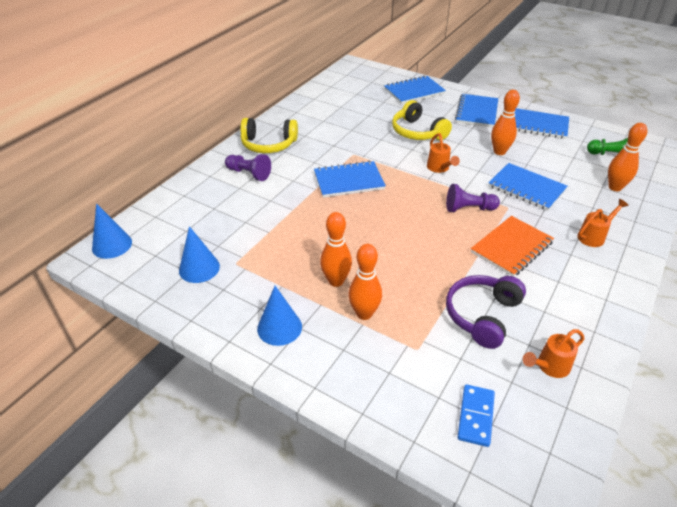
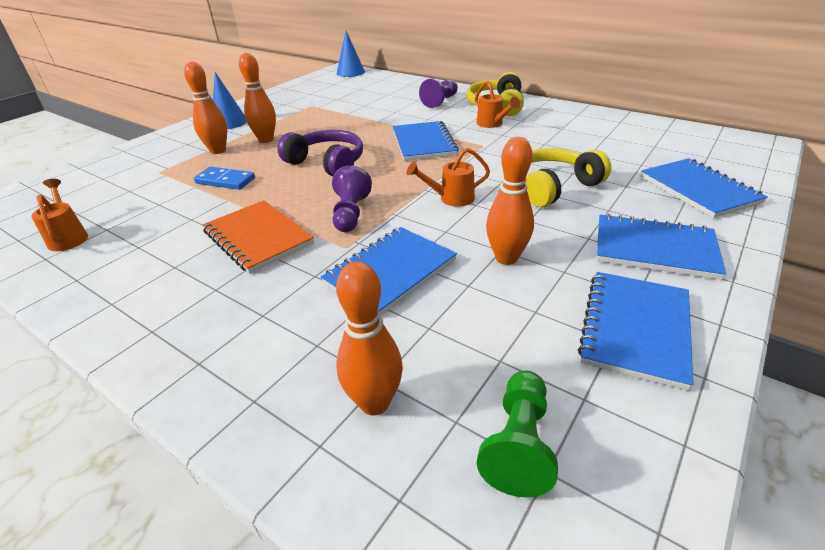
camera: 95 degrees right, 5 degrees down
(199, 268) = (311, 96): blue cone -> none
(475, 416) = (67, 192): blue domino -> blue domino (225, 181)
(482, 315) = (167, 206): purple headphones -> purple headphones (327, 163)
(594, 236) = (239, 325): orange watering can -> orange watering can (492, 124)

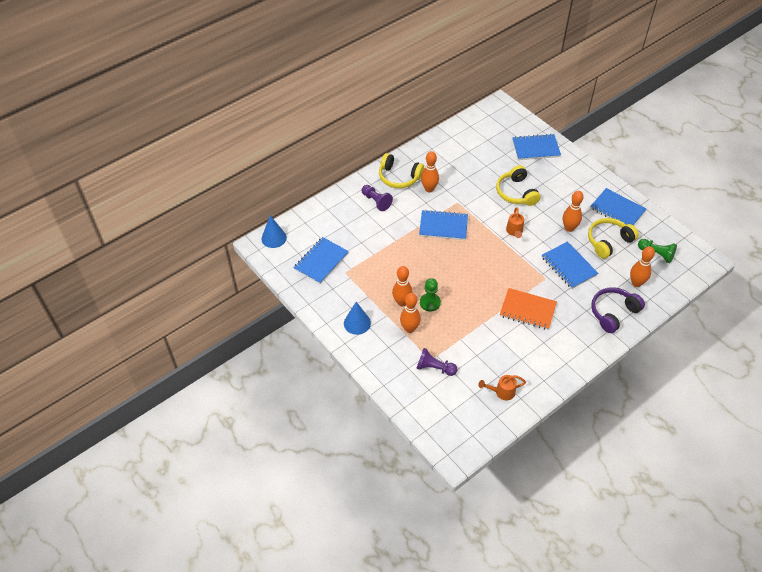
camera: 75 degrees left, 15 degrees up
(225, 181) = (458, 324): blue domino -> none
(258, 237) = (527, 310): orange notebook -> orange notebook turned 45 degrees clockwise
(267, 156) = (430, 303): none -> green pawn
(327, 163) = (453, 274): purple headphones -> purple headphones (613, 312)
(350, 213) = (516, 272): purple pawn -> purple pawn (434, 368)
(492, 124) = (429, 189): orange watering can -> orange bowling pin
(505, 325) = (608, 241): none -> yellow headphones
(654, 249) = (575, 184): blue notebook -> blue notebook (321, 261)

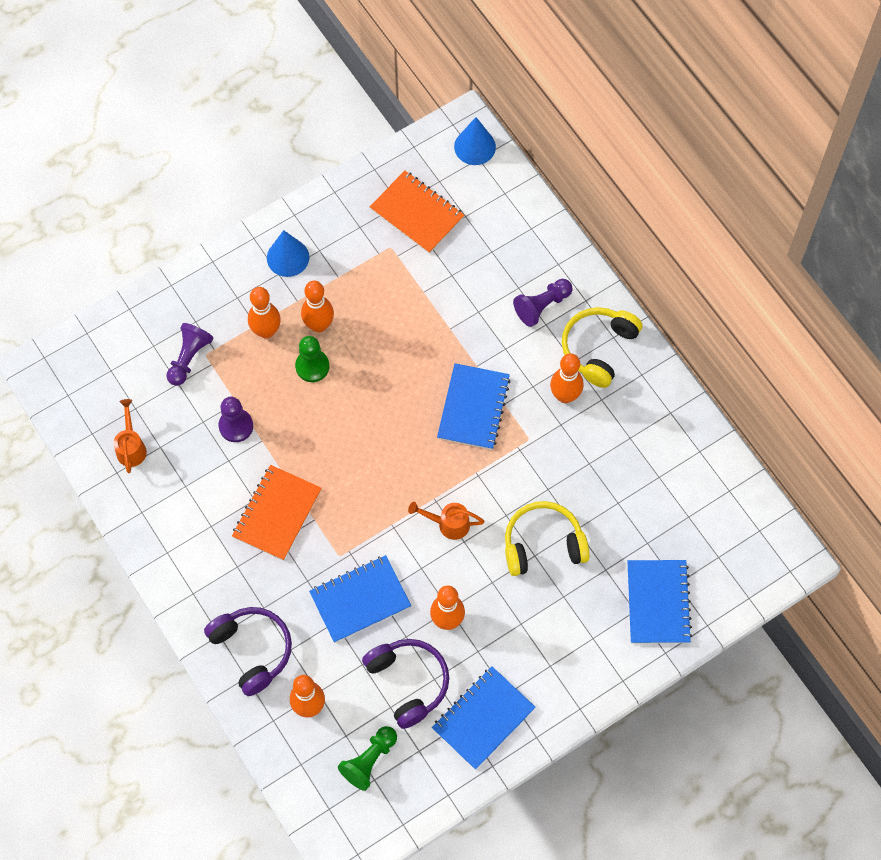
camera: 95 degrees right, 15 degrees up
(321, 261) = (417, 213): blue notebook -> orange notebook
(476, 337) = (236, 426): none -> purple pawn
(608, 241) = (408, 682): yellow headphones -> purple headphones

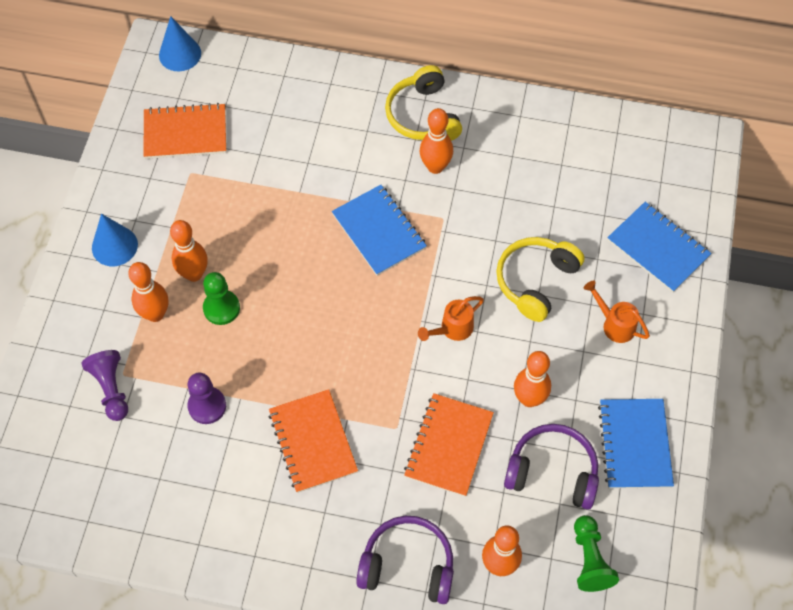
camera: 45 degrees left, 5 degrees down
(131, 447) = (134, 501): orange watering can -> orange watering can (614, 324)
(360, 600) = (449, 446): blue notebook -> orange notebook
(542, 306) = (350, 121): purple pawn -> none

